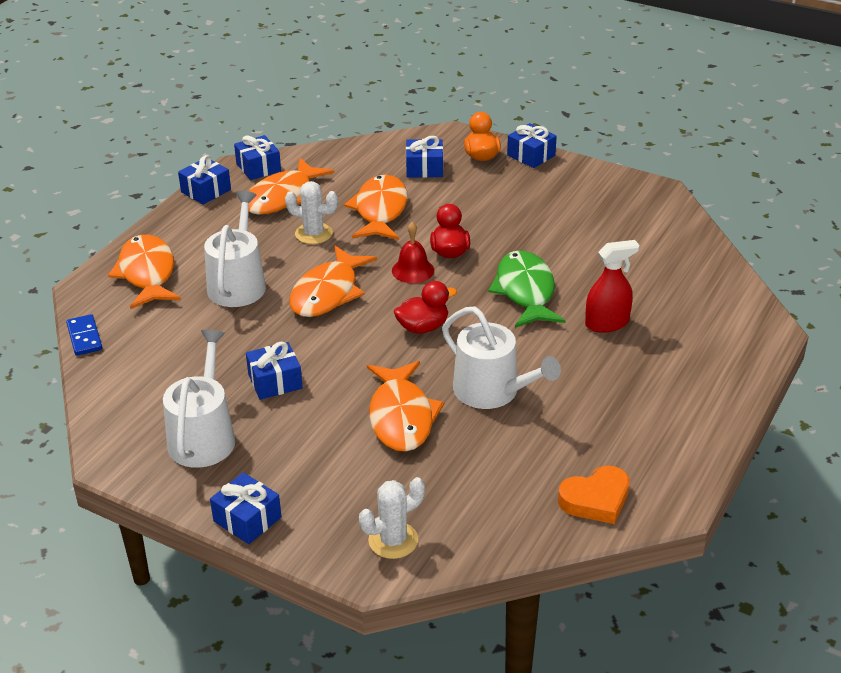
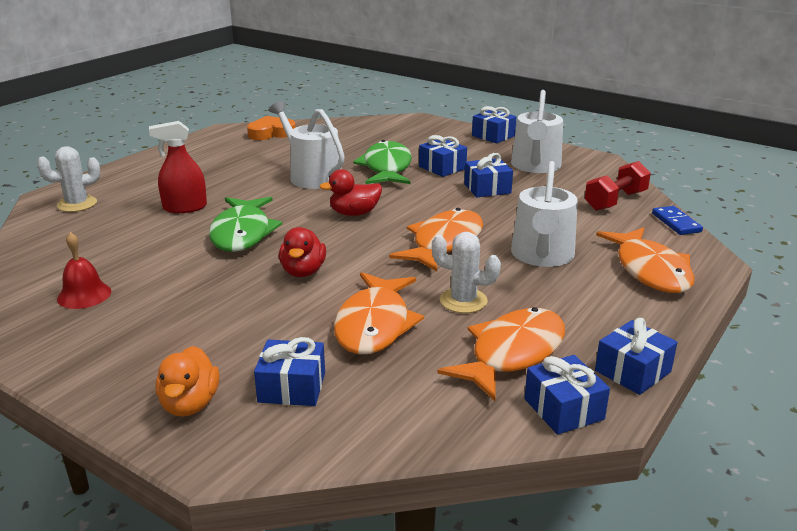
camera: 175 degrees left, 10 degrees down
(131, 369) = (615, 201): none -> red dumbbell
(393, 540) = (402, 126): white cactus -> white cactus (77, 204)
(401, 416) = (386, 168): orange fish -> green fish
(413, 270) = (350, 257): red bell -> red bell (84, 295)
(531, 155) = (109, 399): blue gift -> blue gift (442, 167)

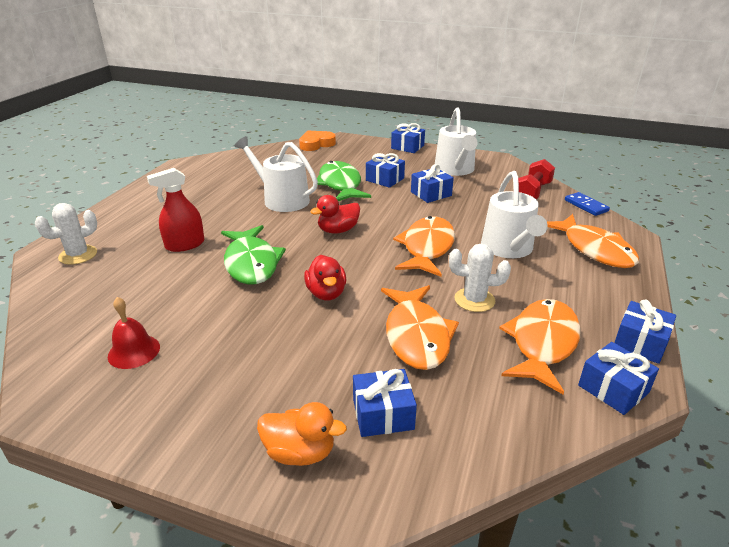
camera: 15 degrees left, 5 degrees up
(190, 404) = (300, 452): orange duck -> orange duck turned 60 degrees counterclockwise
(271, 133) = (224, 163): orange heart -> orange heart (316, 144)

